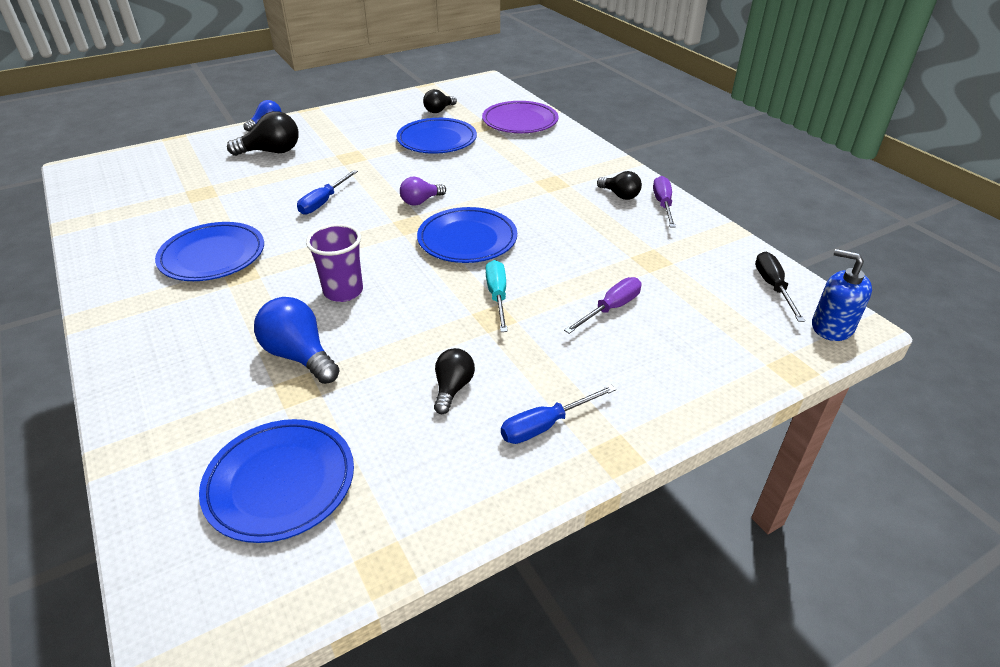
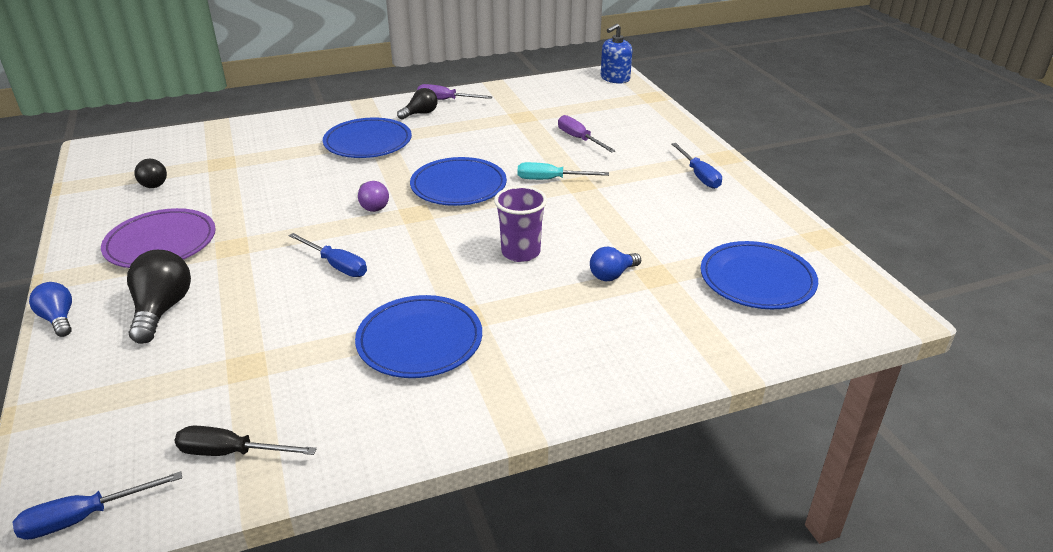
camera: 80 degrees left, 5 degrees down
(82, 177) = (84, 517): none -> blue screwdriver
(299, 356) = (612, 275): blue light bulb -> blue light bulb, size x0.63
(437, 140) = (235, 189): blue plate -> blue plate (368, 142)
(453, 388) = (660, 206): black light bulb -> none
(520, 121) = (232, 140): purple plate -> purple plate (161, 243)
(773, 287) = (569, 85): black screwdriver -> black screwdriver (231, 452)

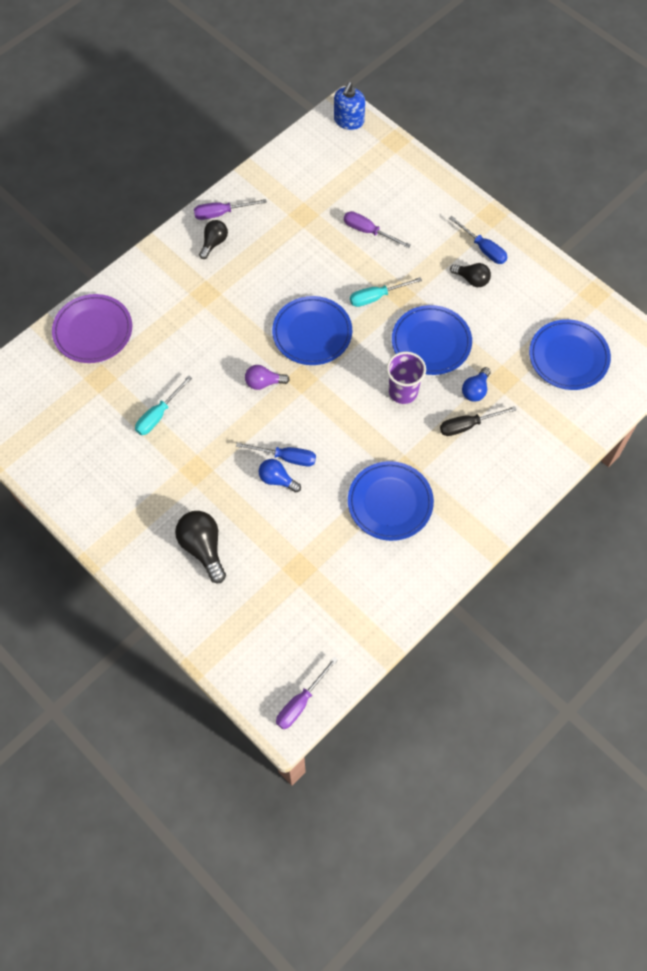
camera: 25 degrees left, 30 degrees up
(59, 319) = (141, 585): blue light bulb -> blue light bulb (277, 479)
(84, 517) = (300, 702): blue screwdriver -> purple screwdriver
(152, 183) = (67, 426): black light bulb -> black light bulb (472, 279)
(161, 243) = (140, 488): purple plate -> purple plate (93, 331)
(231, 452) = (343, 630): black screwdriver -> black screwdriver (468, 425)
(244, 199) = (158, 415): none -> turquoise screwdriver
(368, 142) = (200, 303): blue plate -> blue plate (431, 342)
(373, 206) = (264, 383): purple light bulb -> purple light bulb turned 135 degrees clockwise

